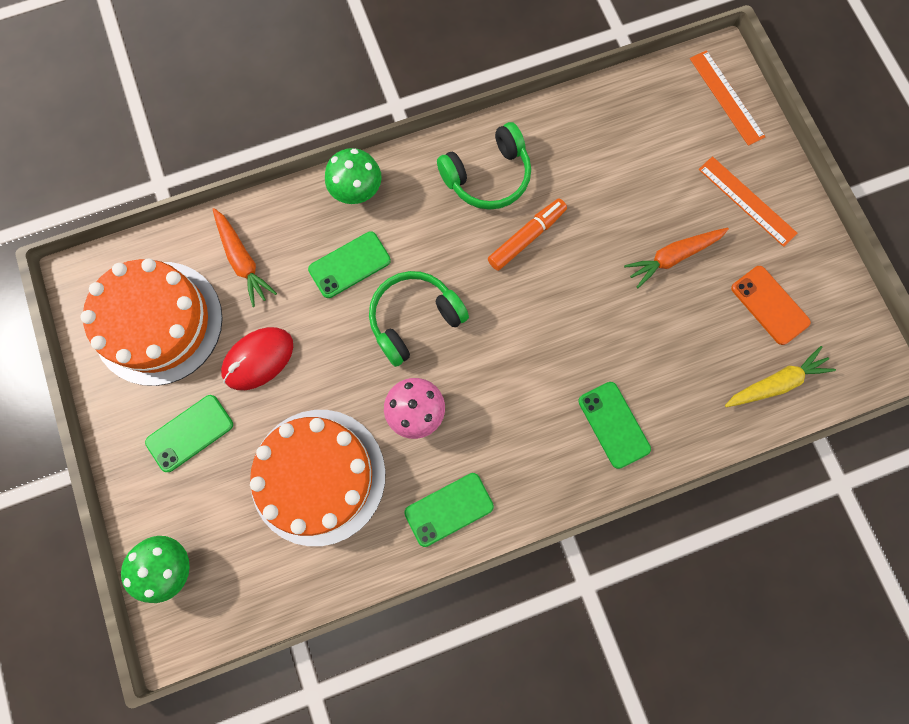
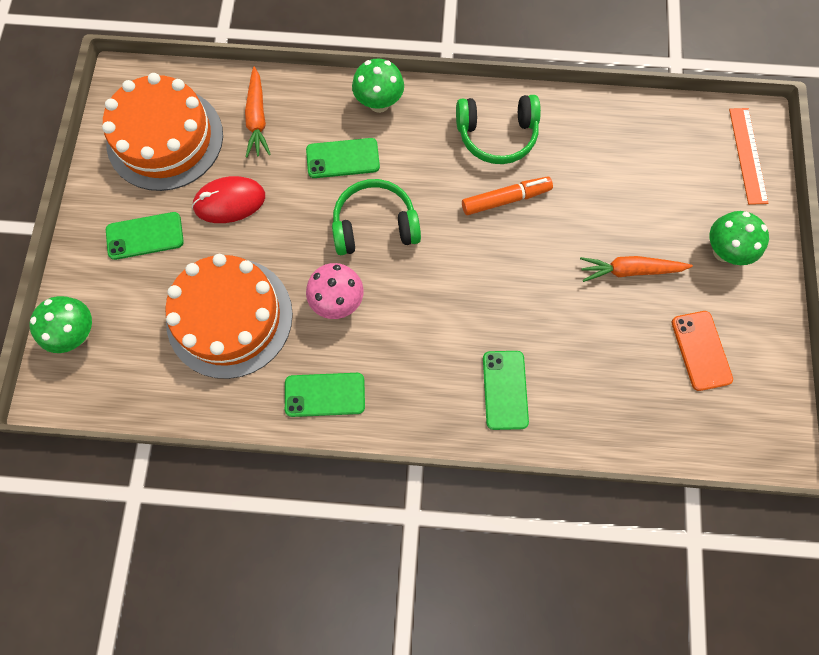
camera: 25 degrees right, 5 degrees down
(747, 201) = (724, 251): orange ruler -> green mushroom
(775, 383) = (673, 421): yellow carrot -> none

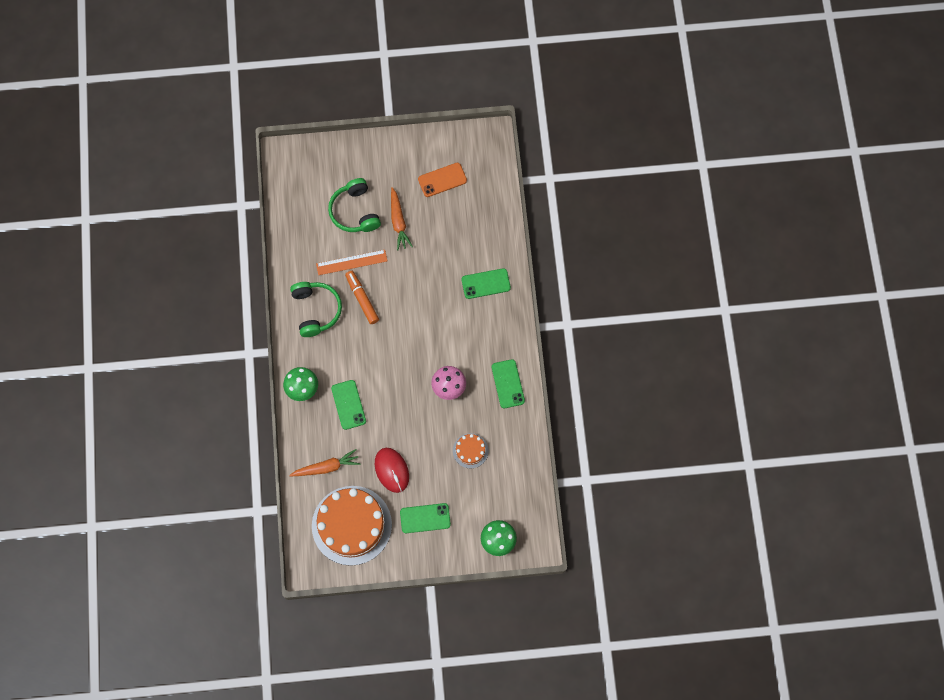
camera: 100 degrees left, 0 degrees up
(145, 236) = (425, 518): green phone -> green phone turned 75 degrees counterclockwise
(229, 317) = (470, 450): orange cake -> orange cake, size x0.45
(375, 225) = (393, 375): green headphones -> green headphones (355, 212)
(724, 251) = (377, 170): green mushroom -> none
(747, 155) = (308, 159): orange ruler -> orange ruler (351, 262)

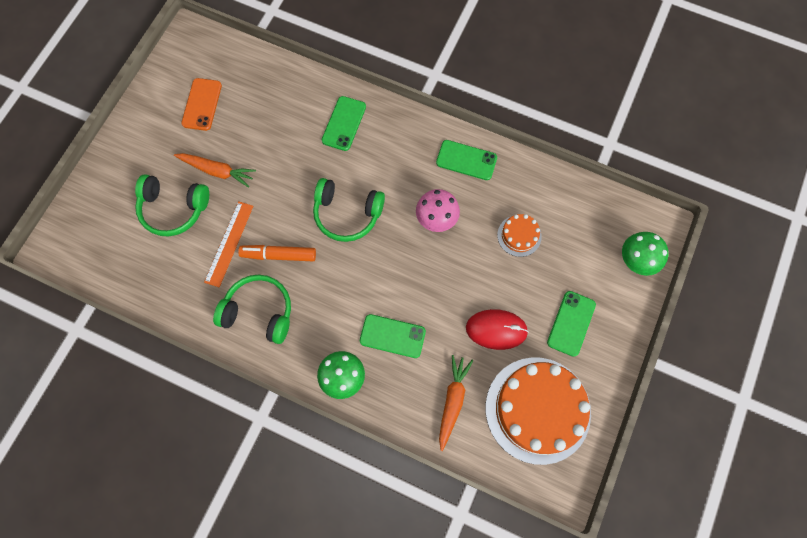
camera: 60 degrees left, 0 degrees up
(418, 326) = (347, 214): none -> green headphones

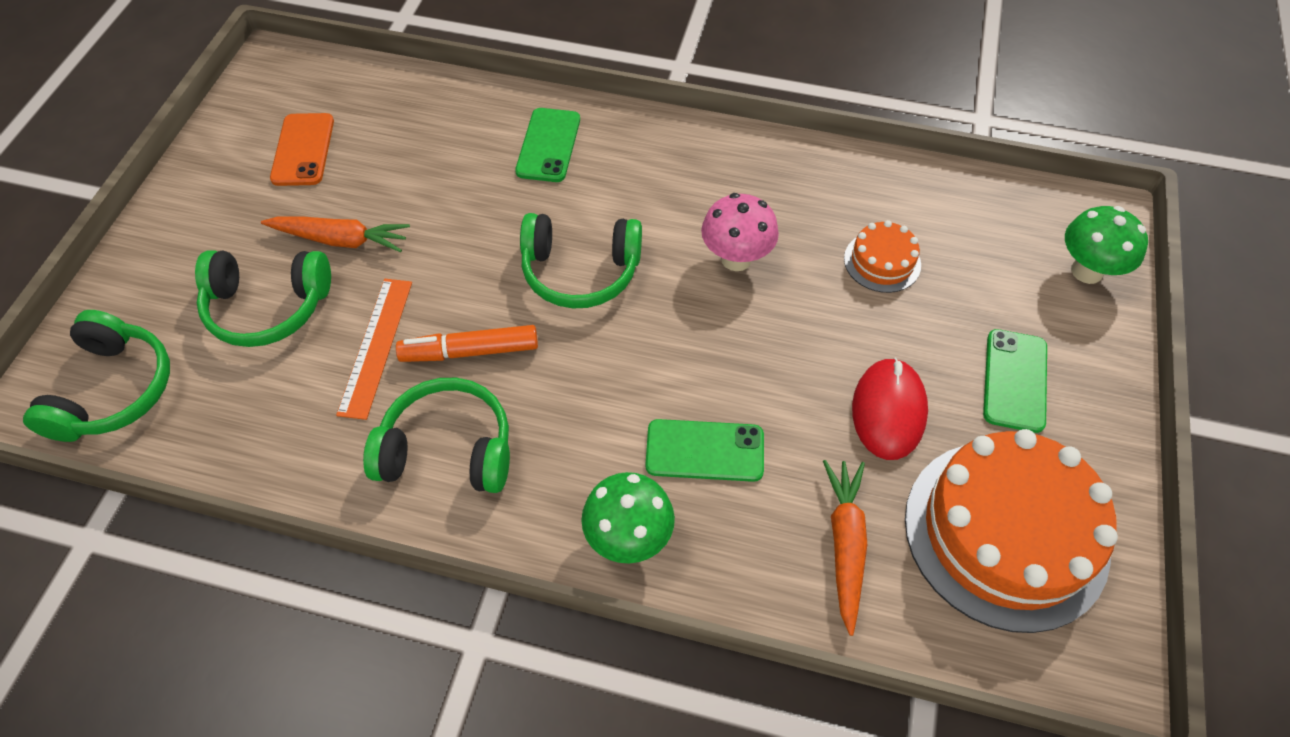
camera: 10 degrees left, 15 degrees down
(90, 247) = (114, 390): none -> green headphones
(466, 160) = (763, 168): green phone -> none
(496, 329) = (888, 411): red mouse -> red mouse turned 75 degrees counterclockwise

